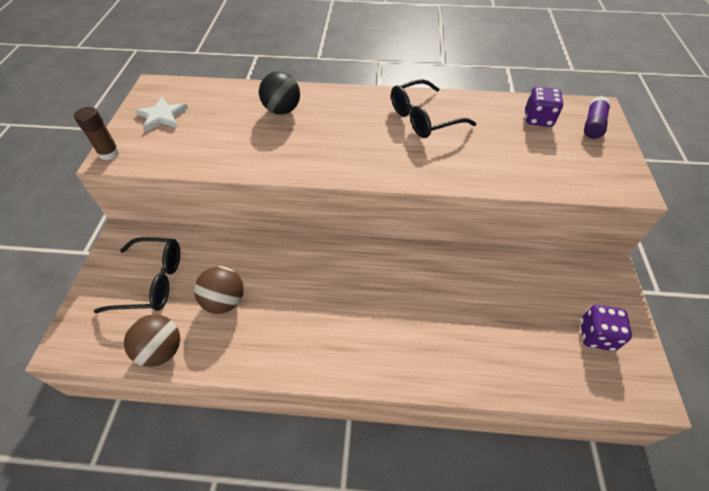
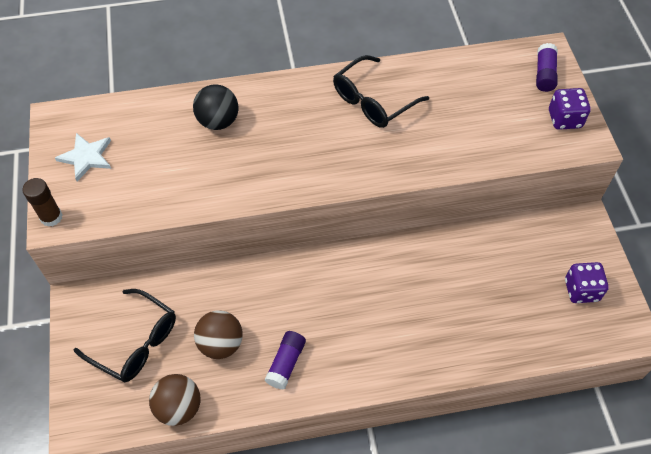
camera: 15 degrees left, 5 degrees up
(151, 281) = (135, 342): black glasses -> black glasses turned 45 degrees clockwise
(277, 334) = (286, 363): none -> purple glue stick
(538, 119) = (489, 78): purple dice -> purple dice (564, 119)

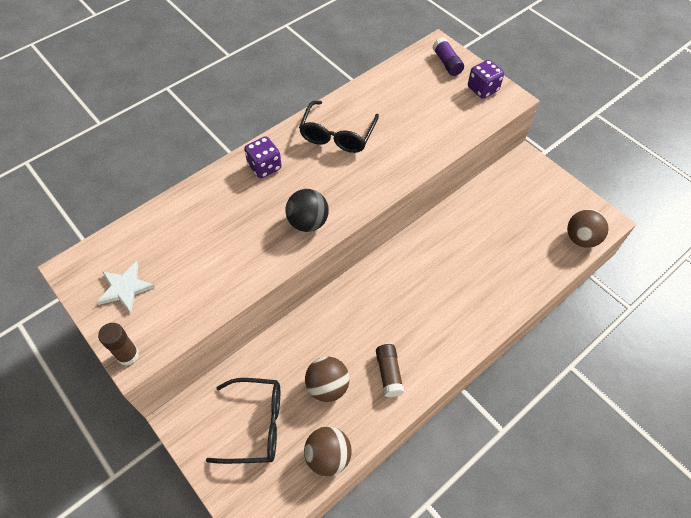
camera: 30 degrees left, 0 degrees up
(218, 121) = (223, 205): black ball -> black ball (308, 222)
(286, 363) = (389, 373): purple glue stick -> brown glue stick
(581, 290) = (555, 209): purple dice -> purple dice (264, 167)
(588, 336) = (581, 238): none -> brown ball

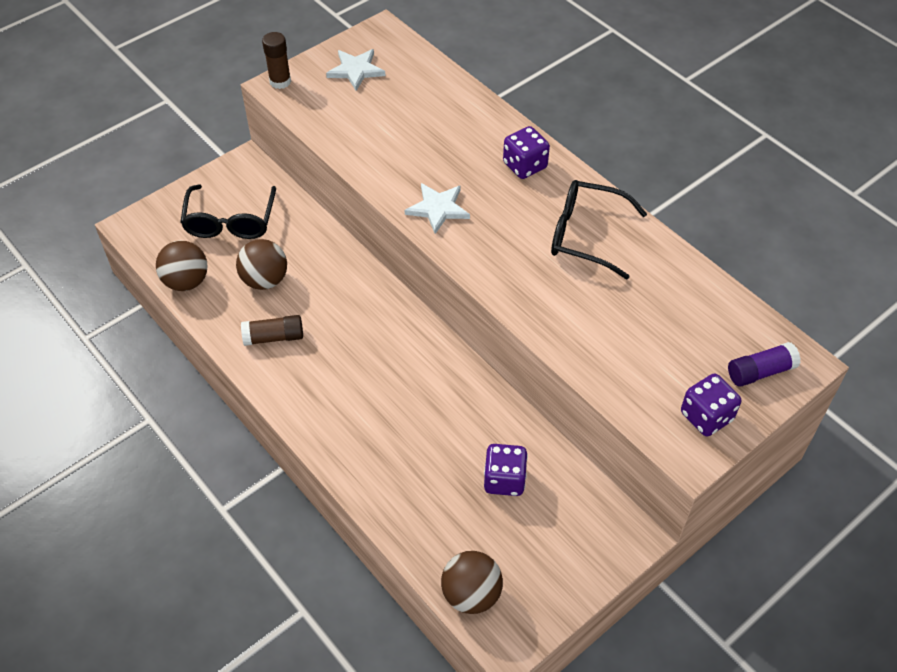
camera: 90 degrees right, 5 degrees down
(308, 222) = (438, 209): black ball -> white star
(498, 220) = (504, 480): none -> purple dice

